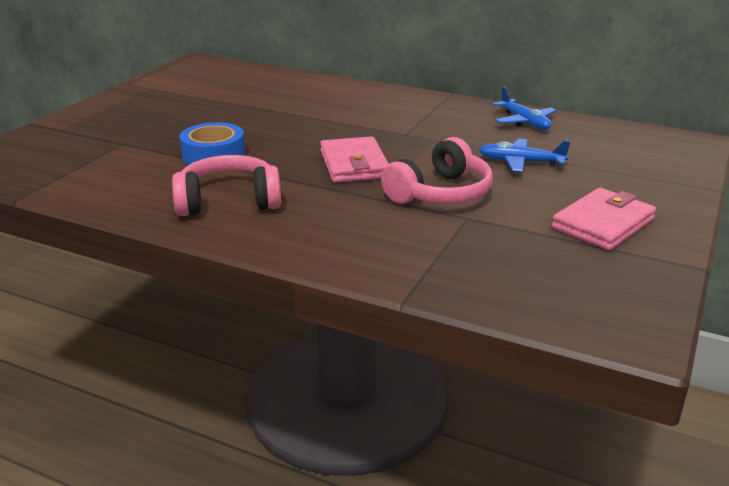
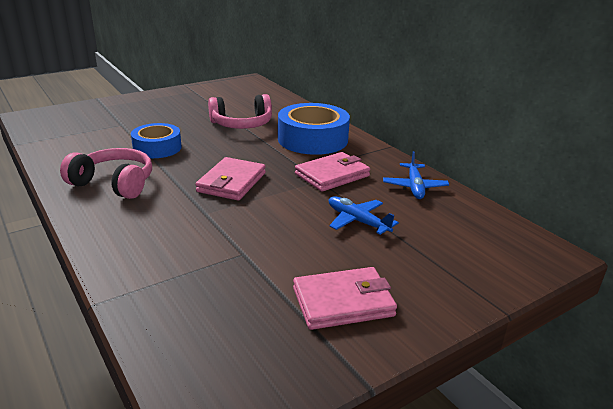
camera: 30 degrees right, 0 degrees up
(368, 105) = (312, 139): none -> blue tape
(439, 132) = (332, 175): none -> pink wallet
(440, 193) = (255, 226): pink headphones -> pink headphones (242, 124)

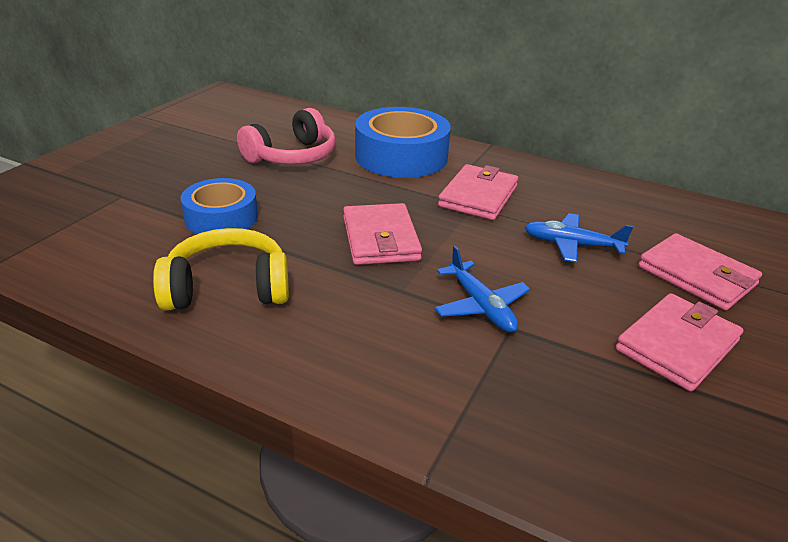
camera: 30 degrees left, 5 degrees up
(114, 183) = (228, 288): pink headphones -> yellow headphones
(414, 186) = (572, 187): blue plane -> blue plane (480, 306)
(428, 268) = (696, 276): none -> pink wallet

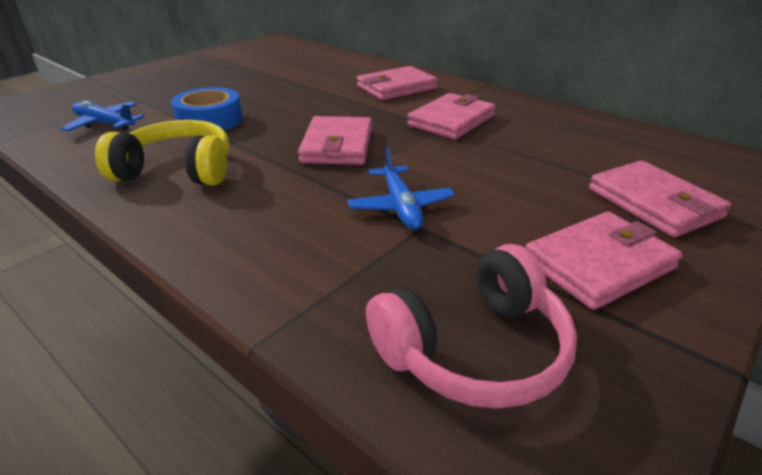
camera: 15 degrees right, 0 degrees up
(292, 156) = (300, 82): pink headphones -> pink headphones (474, 349)
(401, 156) = (396, 87): blue tape -> pink wallet
(572, 245) = (526, 165): blue plane -> blue plane (105, 124)

